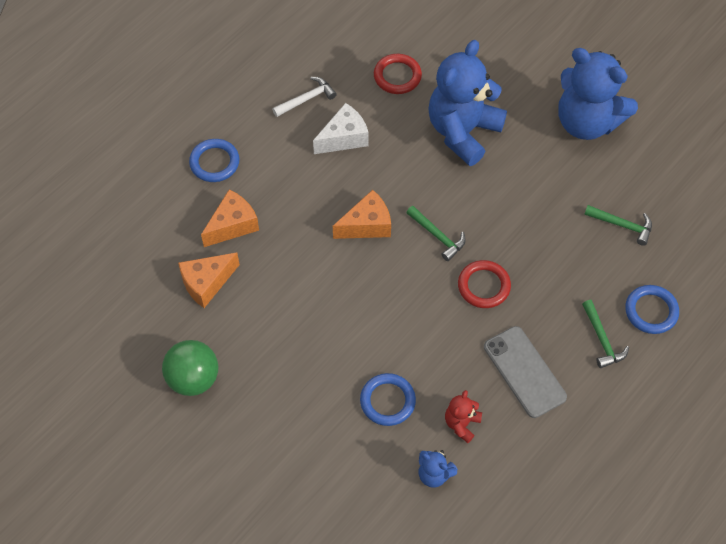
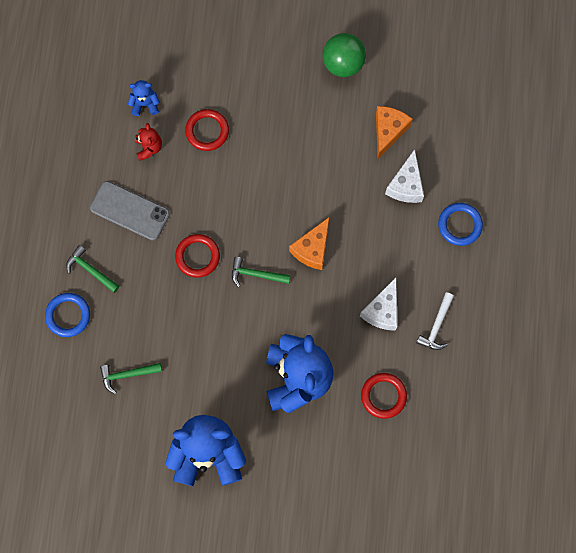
camera: 145 degrees right, 15 degrees up
(233, 225) = (406, 185): orange cheese -> white cheese
(387, 401) = (207, 131): blue ring -> red ring

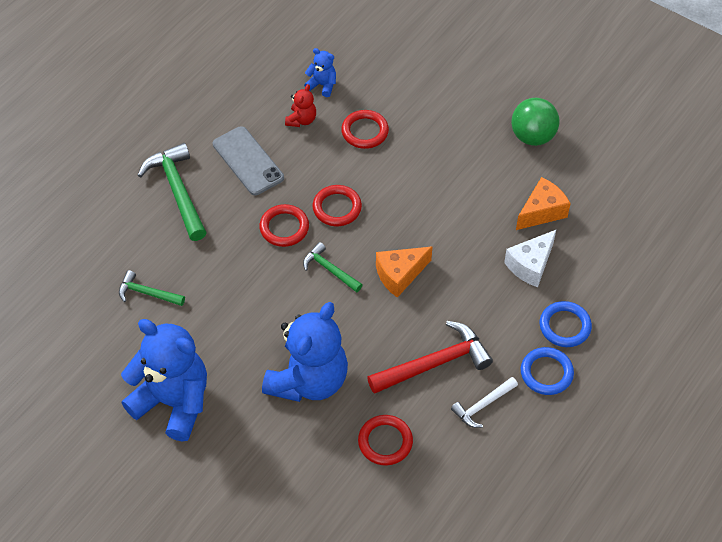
camera: 30 degrees right, 20 degrees down
(68, 315) = (130, 217): blue ring -> blue ring (546, 373)
(90, 270) = (177, 191): green hammer -> green hammer, size x1.75
(228, 215) = (337, 208): none -> red ring
(382, 310) = (435, 363): white cheese -> red hammer

